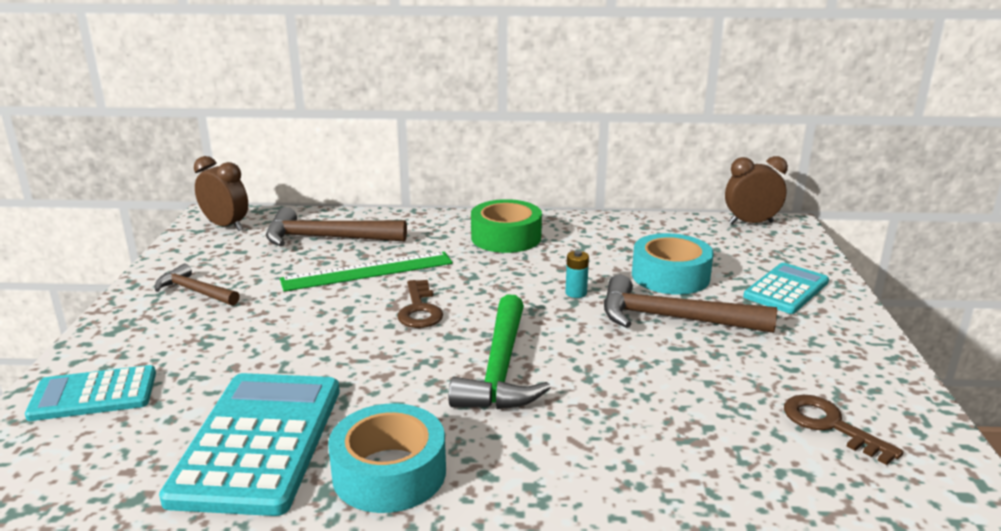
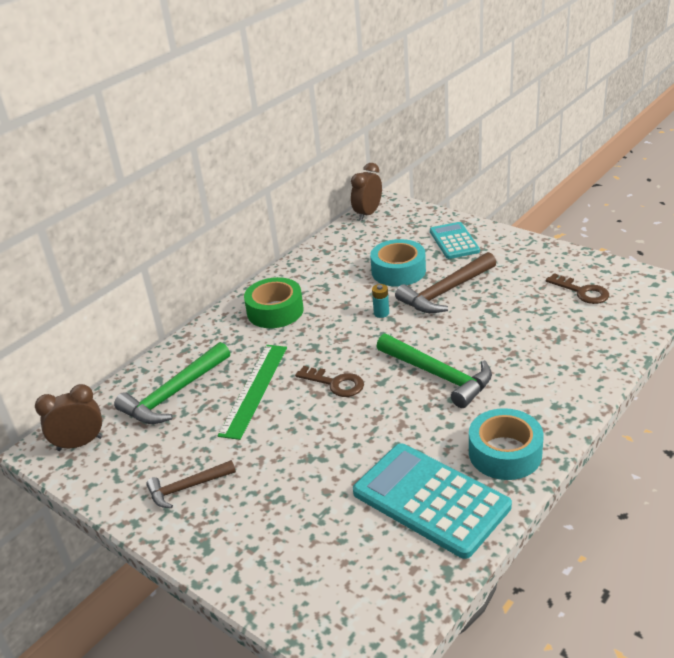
camera: 50 degrees left, 10 degrees up
(93, 395) = (299, 573): turquoise calculator -> none
(327, 238) = (174, 394): brown hammer -> green hammer
(830, 425) = (582, 292): brown key -> brown key turned 135 degrees counterclockwise

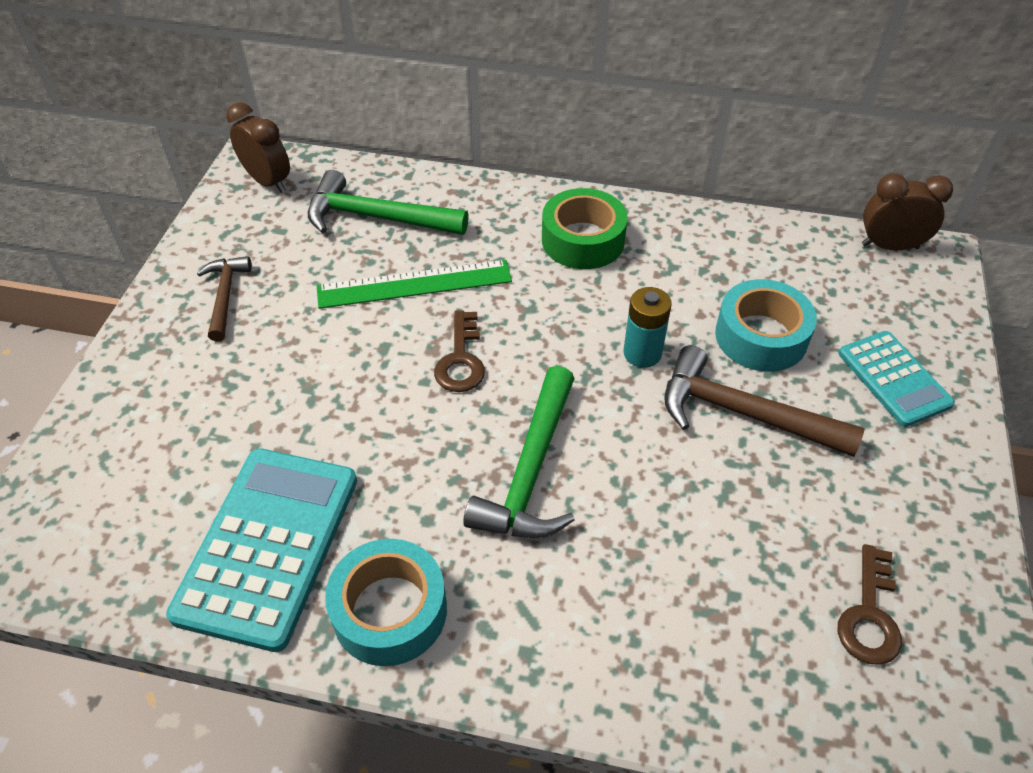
camera: 60 degrees right, 15 degrees up
(187, 487) = (225, 296): brown hammer -> brown hammer turned 45 degrees clockwise
(381, 313) = (642, 353): turquoise battery -> turquoise battery, size x1.55
(454, 241) = (894, 379): turquoise calculator -> turquoise calculator turned 105 degrees clockwise

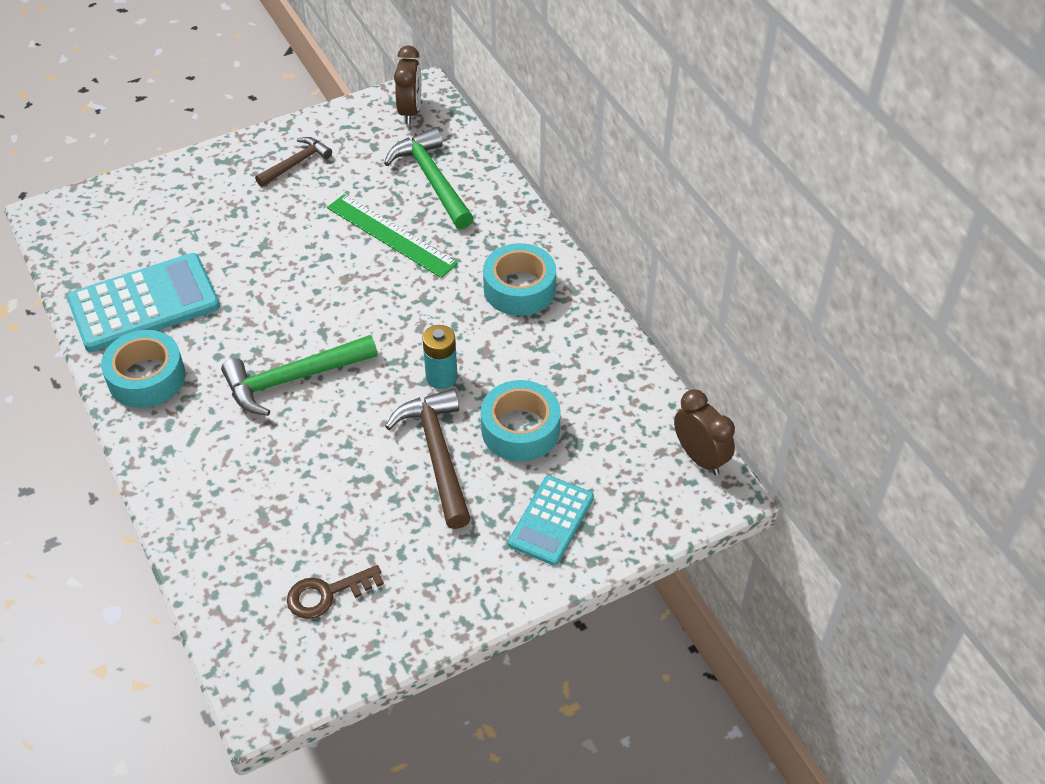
camera: 50 degrees right, 0 degrees up
(461, 359) = (349, 296): brown key -> none
(583, 240) = (519, 288): green tape -> turquoise tape

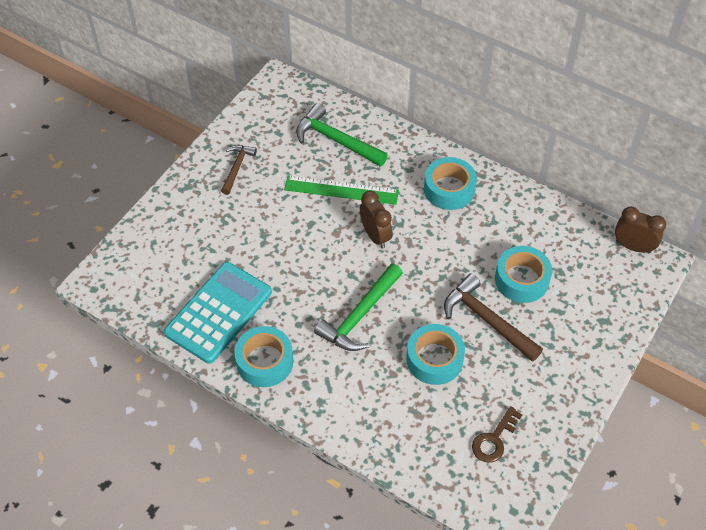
camera: 30 degrees left, 5 degrees up
(336, 468) = (434, 359): none -> turquoise tape
(410, 111) = (282, 98): brown clock -> brown clock (375, 236)
(441, 377) = (449, 269): turquoise battery -> none
(551, 521) = (583, 327): turquoise calculator -> none

